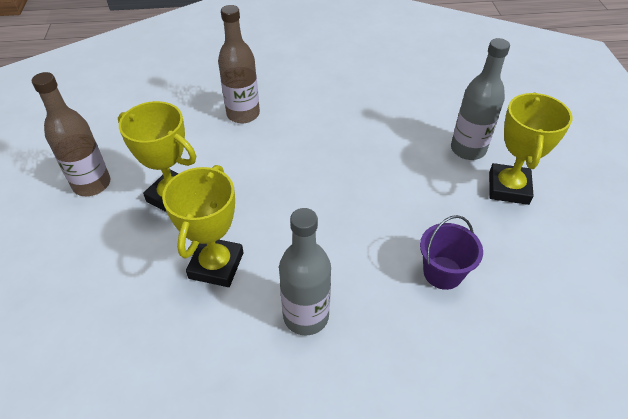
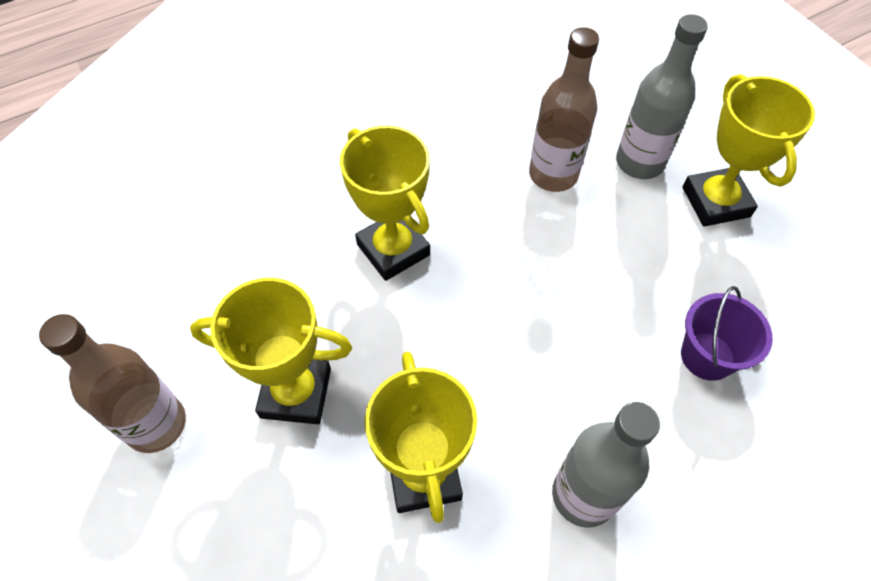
camera: 25 degrees left, 10 degrees up
(243, 114) = (314, 216): brown bottle -> brown bottle (553, 175)
(277, 145) = (393, 249): none -> yellow trophy

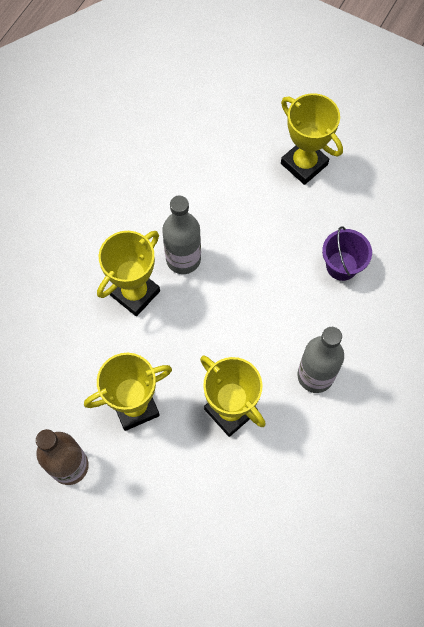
camera: 30 degrees left, 10 degrees up
(393, 249) = (135, 293): yellow trophy -> yellow trophy turned 75 degrees counterclockwise
(553, 175) = (201, 193): brown bottle -> none
(639, 162) = (248, 158): grey bottle -> grey bottle (183, 259)

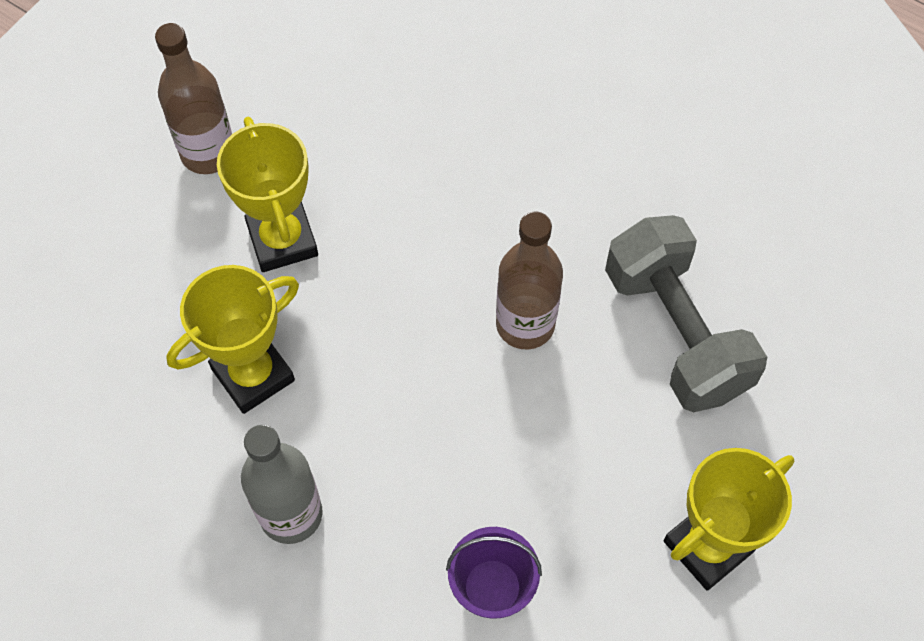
camera: 95 degrees right, 5 degrees down
(135, 293) = (470, 249): yellow trophy -> none
(181, 180) = (676, 332): none -> grey dumbbell
(183, 259) = (525, 324): grey bottle -> brown bottle

